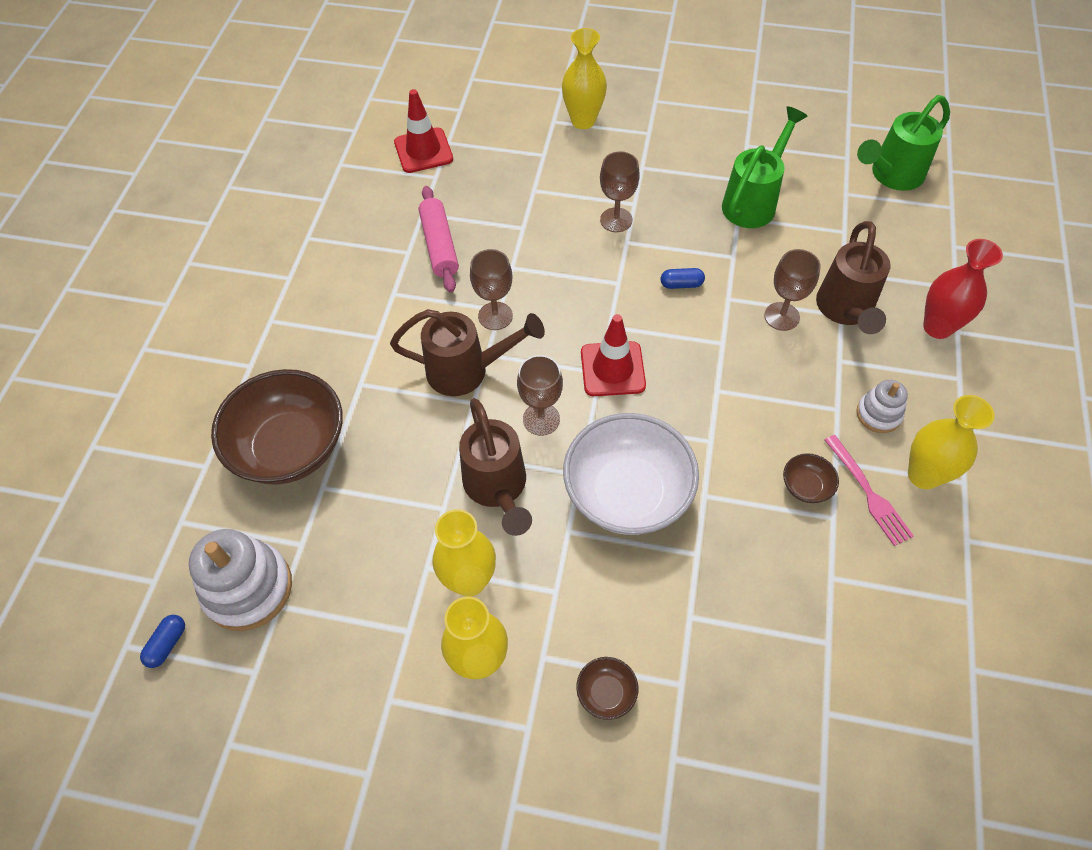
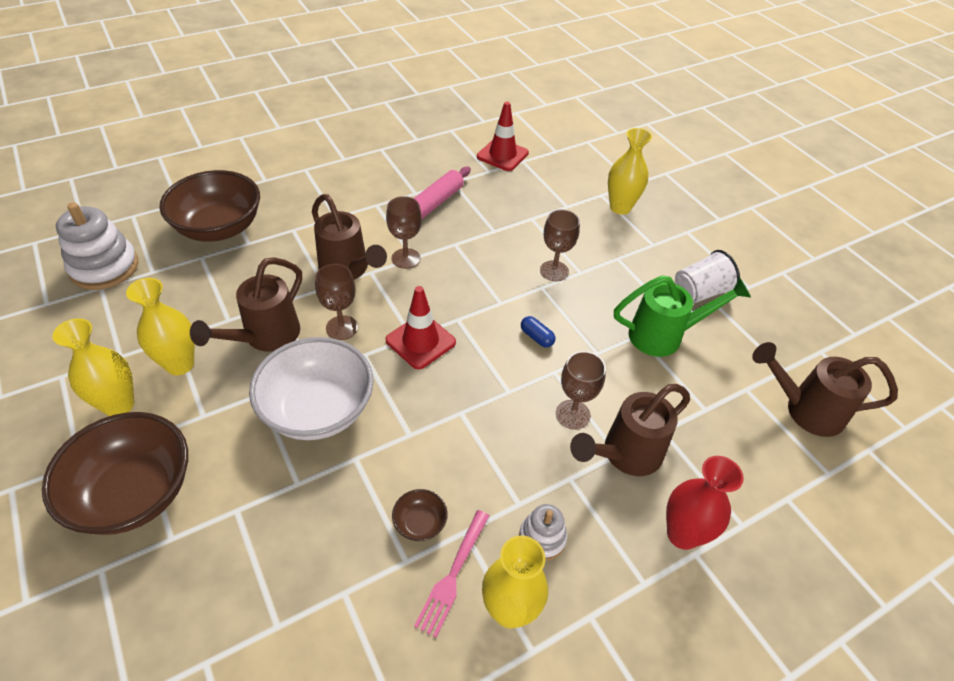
camera: 45 degrees right, 10 degrees down
(167, 644) = (44, 257): blue capsule -> none
(606, 693) = (134, 493): brown bowl -> brown bowl, size x2.40
(729, 146) = (699, 293): none -> white cup
(891, 176) = (804, 410): green watering can -> brown watering can

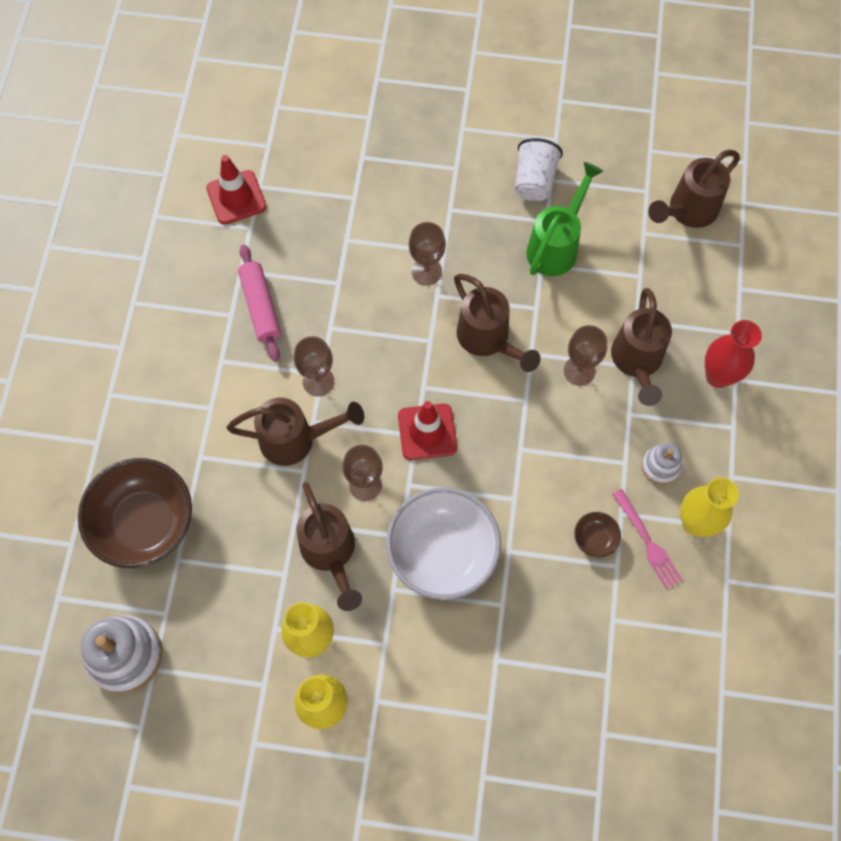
camera: 50 degrees left, 20 degrees up
(134, 493) = (429, 728): brown bowl -> none
(536, 337) = (488, 340): blue capsule -> brown watering can
(620, 207) = (391, 156): yellow vase -> none

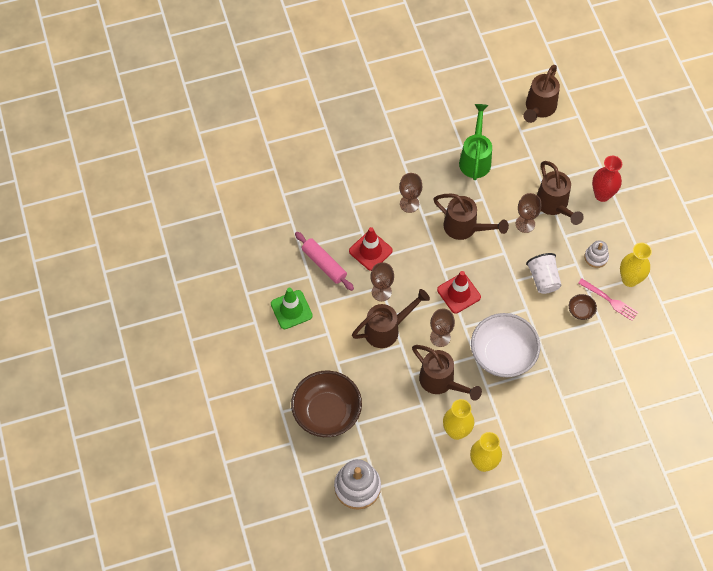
camera: 25 degrees left, 5 degrees down
(180, 352) = (291, 310): none -> green traffic cone
(236, 197) = (273, 207): red traffic cone -> red traffic cone (370, 251)
(534, 181) = (443, 126): white cup -> white cup (543, 279)

